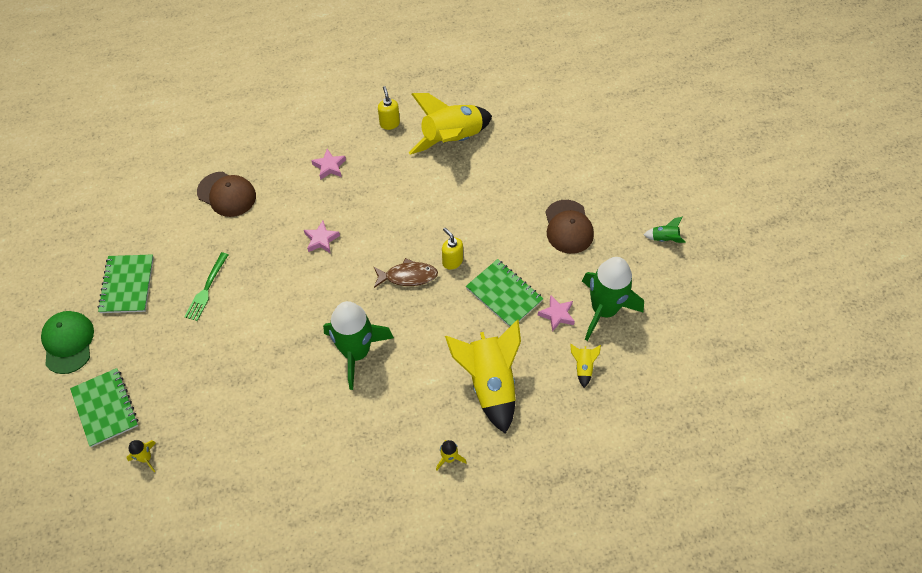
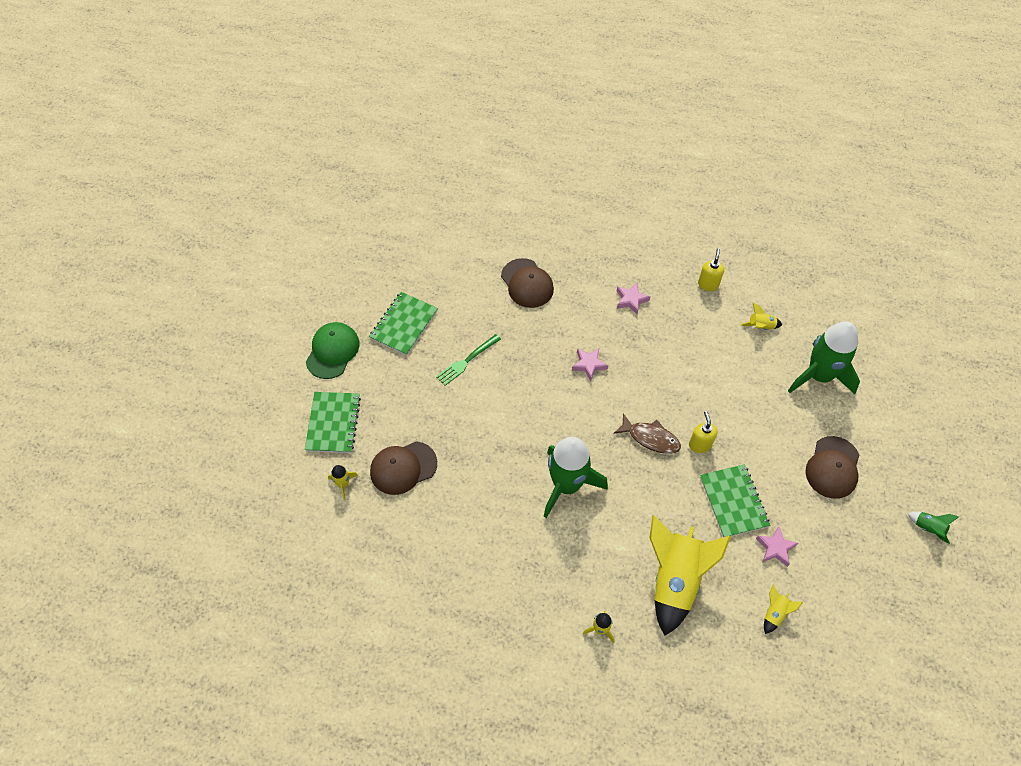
camera: 30 degrees right, 0 degrees up
(197, 413) = (403, 468): none -> brown cap
(452, 139) = (760, 326): yellow rocket -> yellow rocket, size x0.42
(604, 310) = (826, 568): green rocket -> green rocket (819, 376)

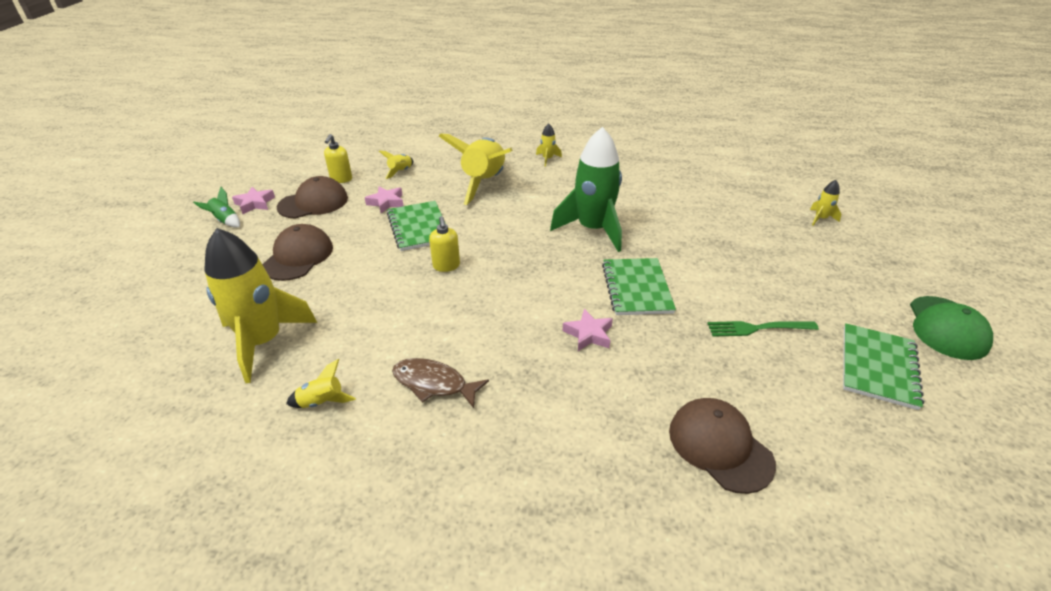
camera: 175 degrees right, 20 degrees down
(333, 423) = (875, 260): green notebook -> green notebook (636, 288)
(403, 468) = (769, 232): brown cap -> brown cap (313, 203)
(467, 361) = (758, 328): green fork -> green fork turned 135 degrees counterclockwise
(631, 300) = (533, 430): pink star -> pink star (255, 203)
(650, 438) = (504, 268): brown fish -> brown fish (434, 383)
(708, 284) = (392, 469): yellow soap dispenser -> yellow soap dispenser (341, 179)
(819, 376) = (263, 341): green rocket -> yellow rocket

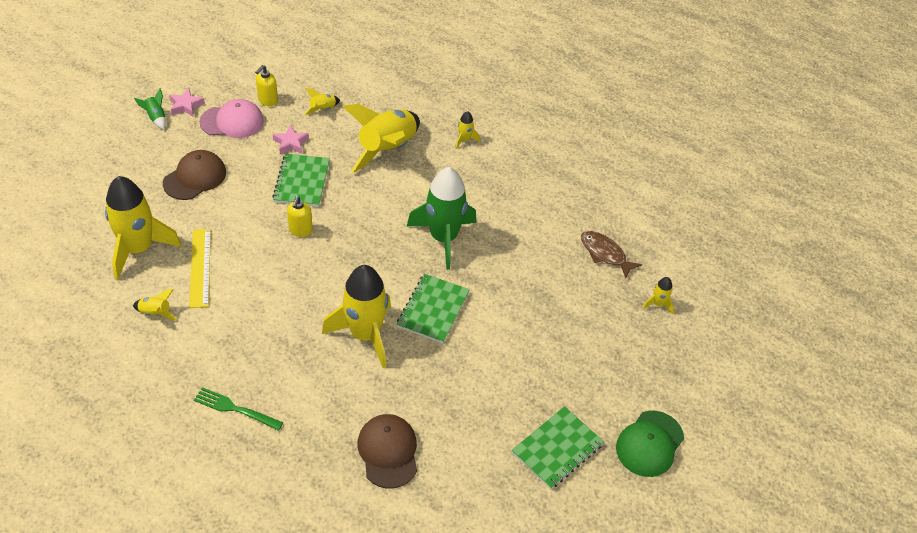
camera: 20 degrees right, 10 degrees up
(313, 203) = (232, 121): brown cap -> pink cap
(353, 335) = (200, 267): none -> yellow ruler
(434, 383) = (233, 329): brown fish -> brown fish (605, 253)
(588, 334) = (365, 334): pink star -> yellow rocket
(758, 328) = (496, 382): green fork -> green fork (235, 409)

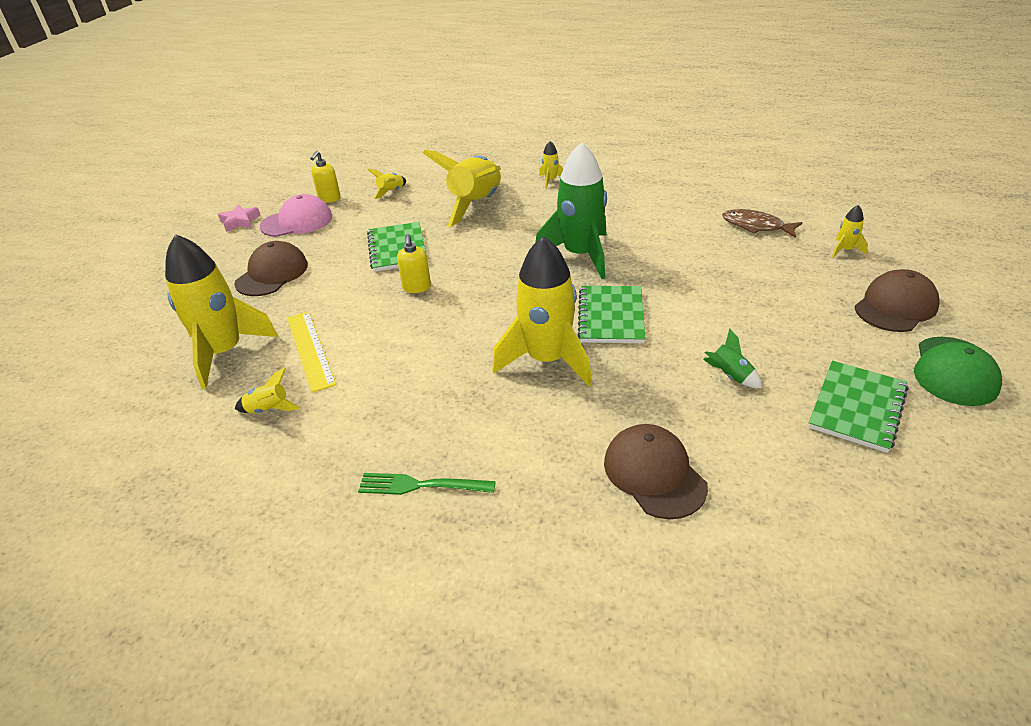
camera: 10 degrees left, 10 degrees down
(156, 118) = (208, 238): green rocket -> green rocket (730, 376)
(291, 143) = (370, 223): pink star -> none
(653, 373) = (895, 306): none -> brown cap

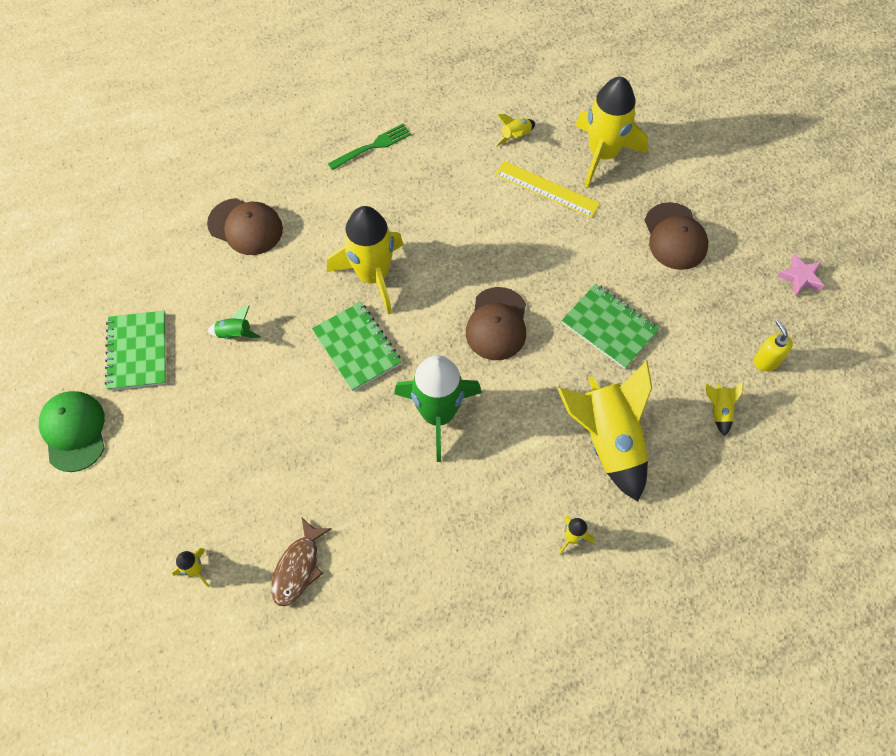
camera: 140 degrees right, 25 degrees up
(297, 222) = (747, 308): pink cap -> none
(417, 287) = (539, 290): yellow soap dispenser -> none
(756, 226) = (298, 568): brown fish -> brown fish turned 120 degrees clockwise
(895, 306) = (130, 495): brown cap -> brown cap (497, 324)

